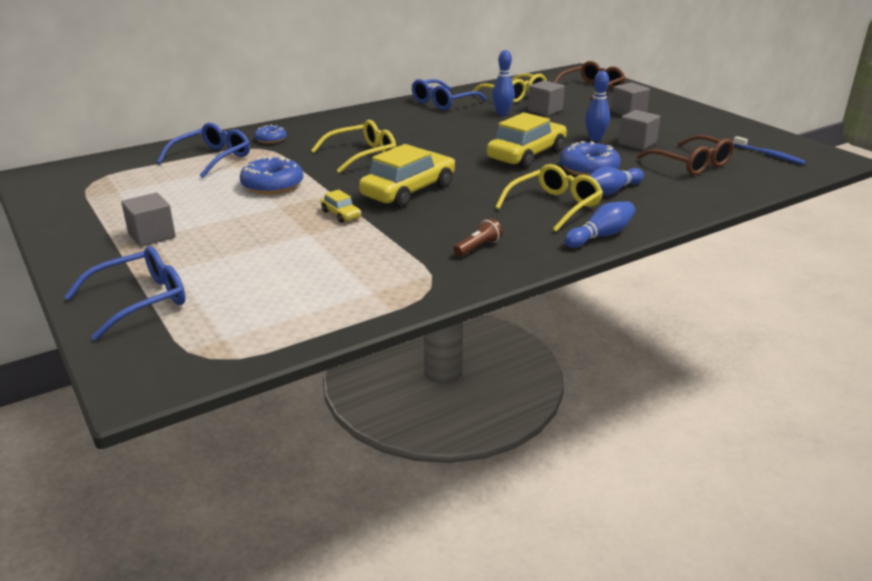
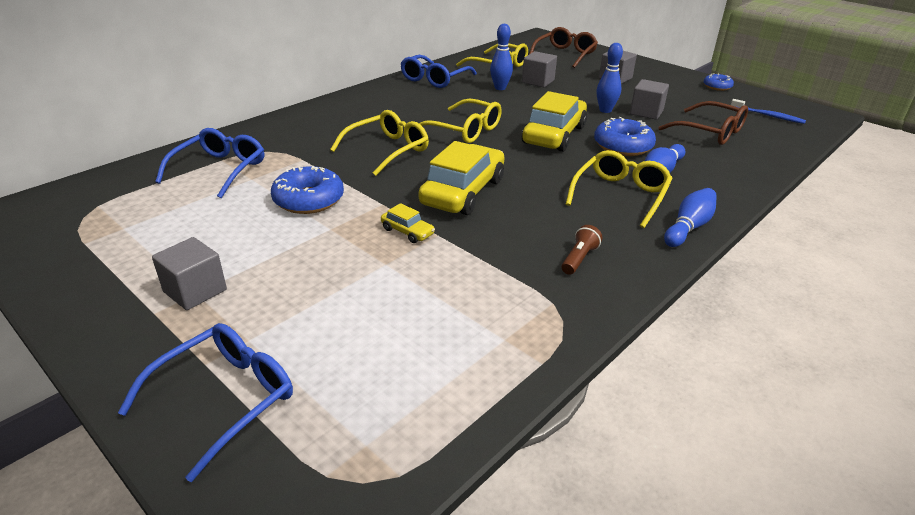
camera: 15 degrees left, 5 degrees up
(271, 139) = (276, 138): blue donut -> blue donut (717, 86)
(443, 145) = (464, 130): none -> yellow glasses

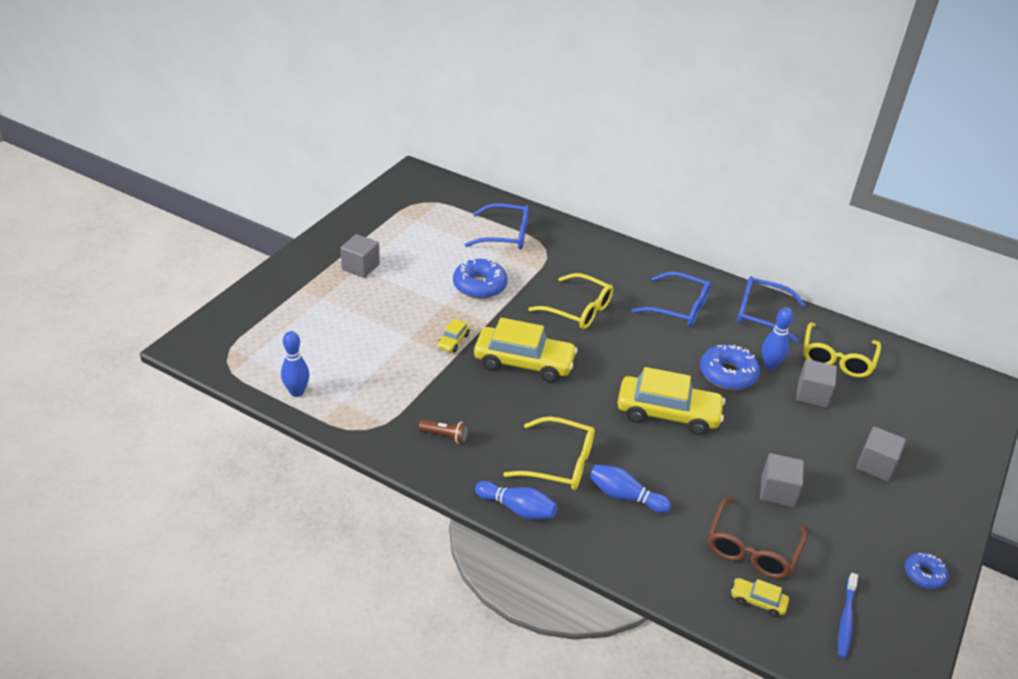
camera: 75 degrees right, 5 degrees up
(224, 399) = (275, 302): blue glasses -> blue glasses (678, 308)
(464, 130) = (644, 350): yellow glasses -> none
(564, 55) = (929, 415): brown glasses -> none
(605, 110) = (760, 454): blue bowling pin -> blue bowling pin (297, 392)
(623, 146) = (669, 467): blue donut -> blue donut (728, 374)
(764, 140) = (758, 601): none -> yellow car

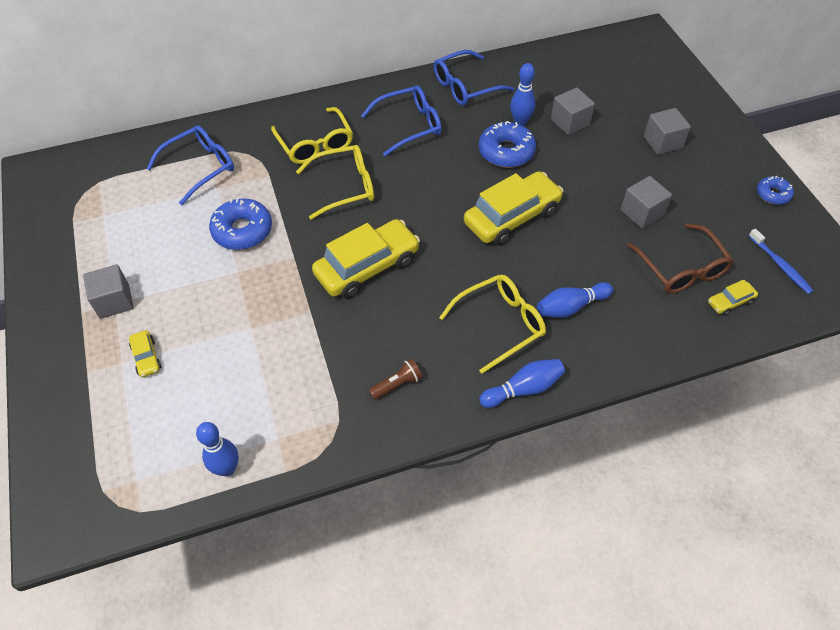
camera: 45 degrees left, 15 degrees up
(453, 341) = (290, 298): yellow car -> yellow car (146, 357)
(837, 358) = (549, 82): yellow glasses -> yellow glasses (315, 144)

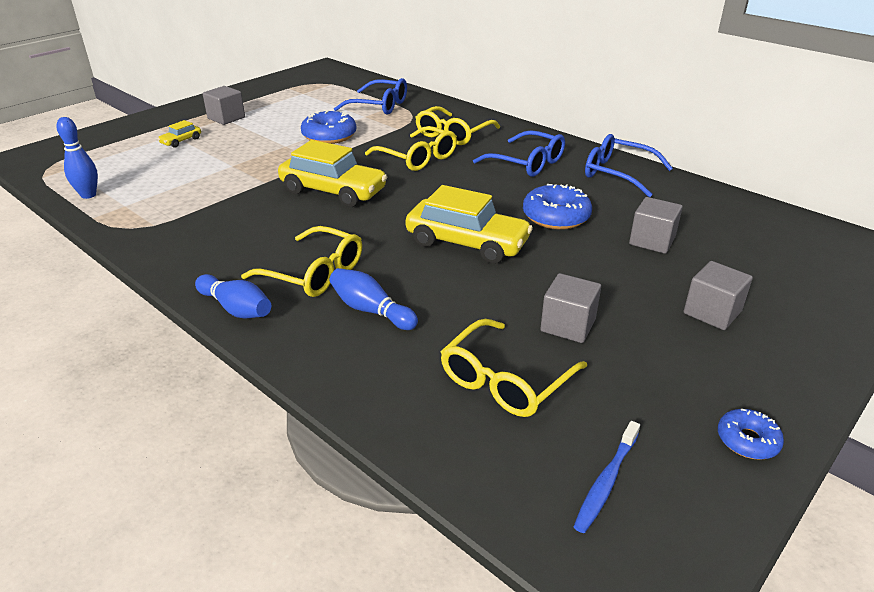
camera: 60 degrees right, 20 degrees down
(397, 384) = (206, 240): brown flashlight -> none
(520, 122) = (610, 213): blue bowling pin -> none
(681, 268) = (506, 380): brown glasses -> yellow glasses
(730, 302) = (484, 441): yellow car -> none

